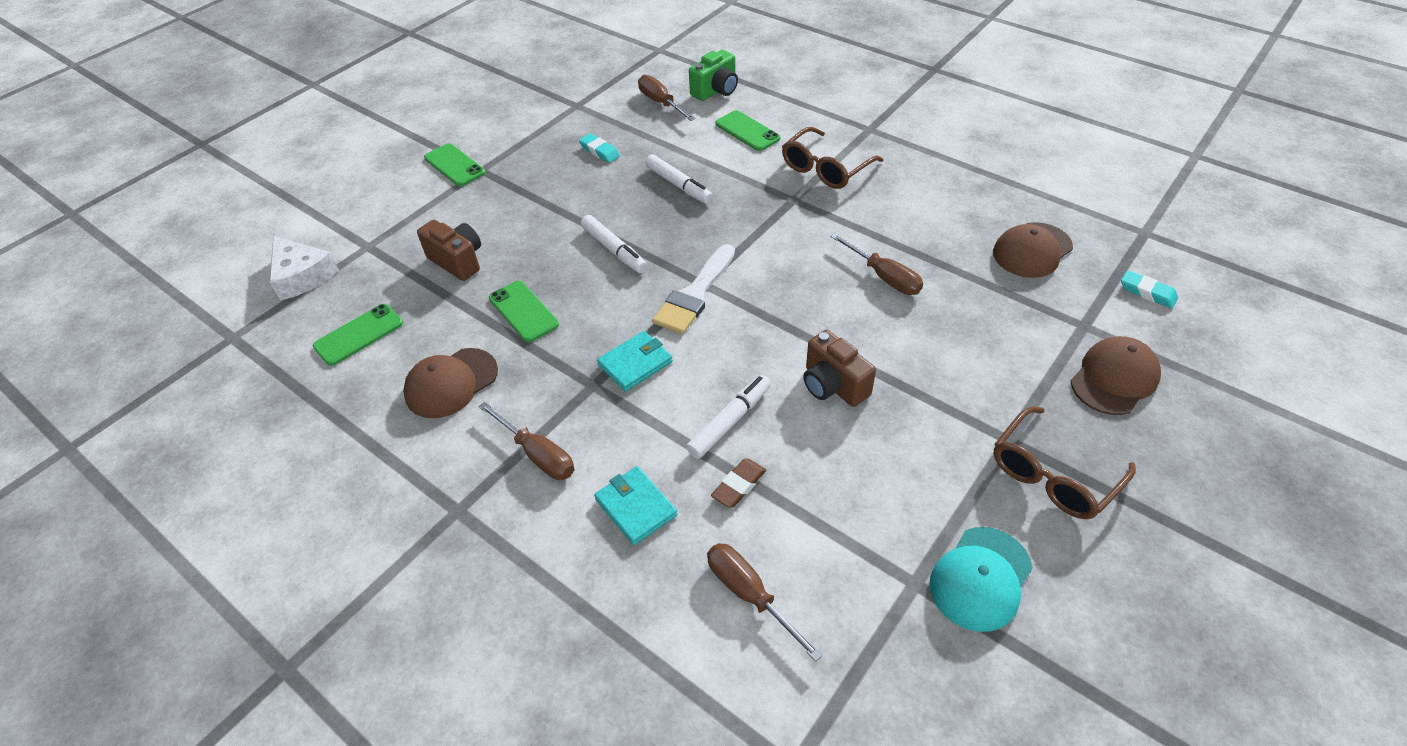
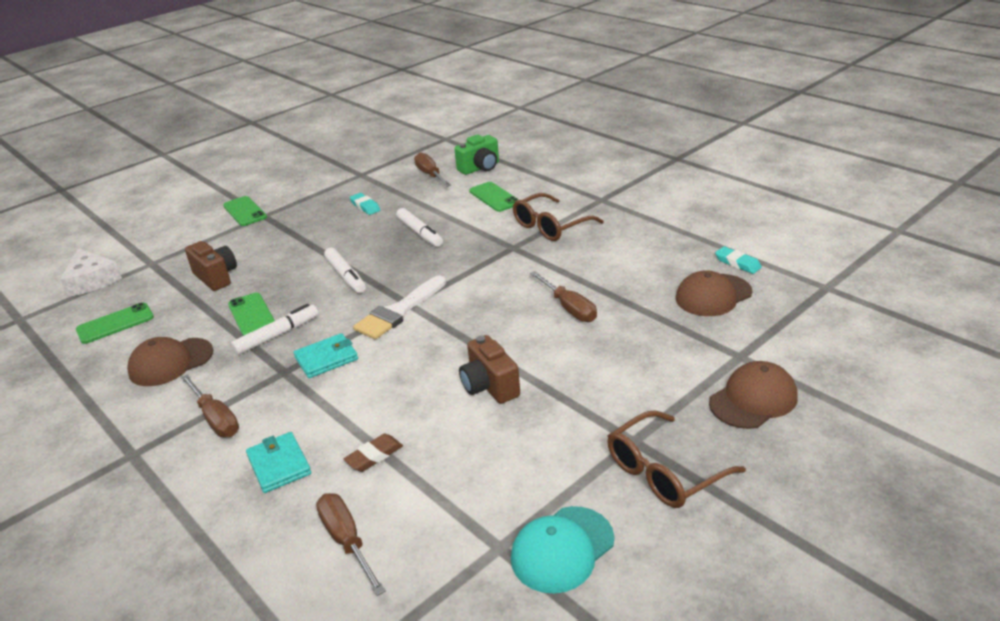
camera: 10 degrees right, 15 degrees down
(730, 421) = (387, 407): white marker -> white marker (277, 335)
(1147, 292) = (811, 334): turquoise eraser -> turquoise eraser (737, 263)

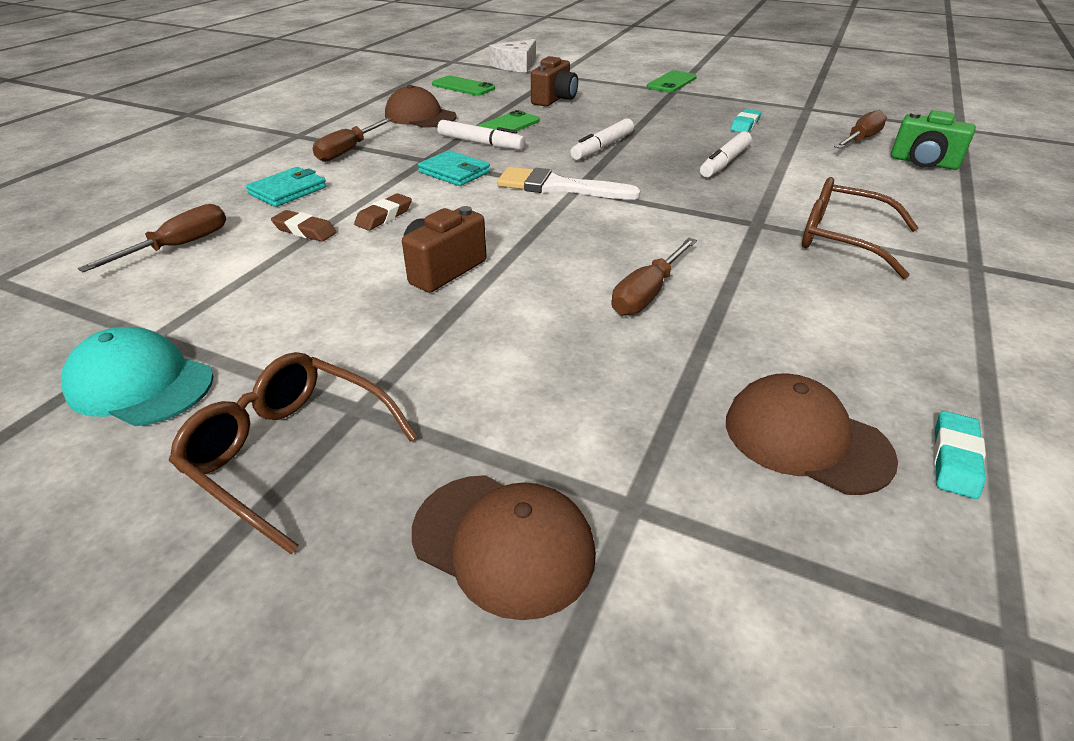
camera: 65 degrees right, 5 degrees up
(381, 407) = (384, 216): none -> brown eraser
(494, 197) = (863, 186): green phone -> none

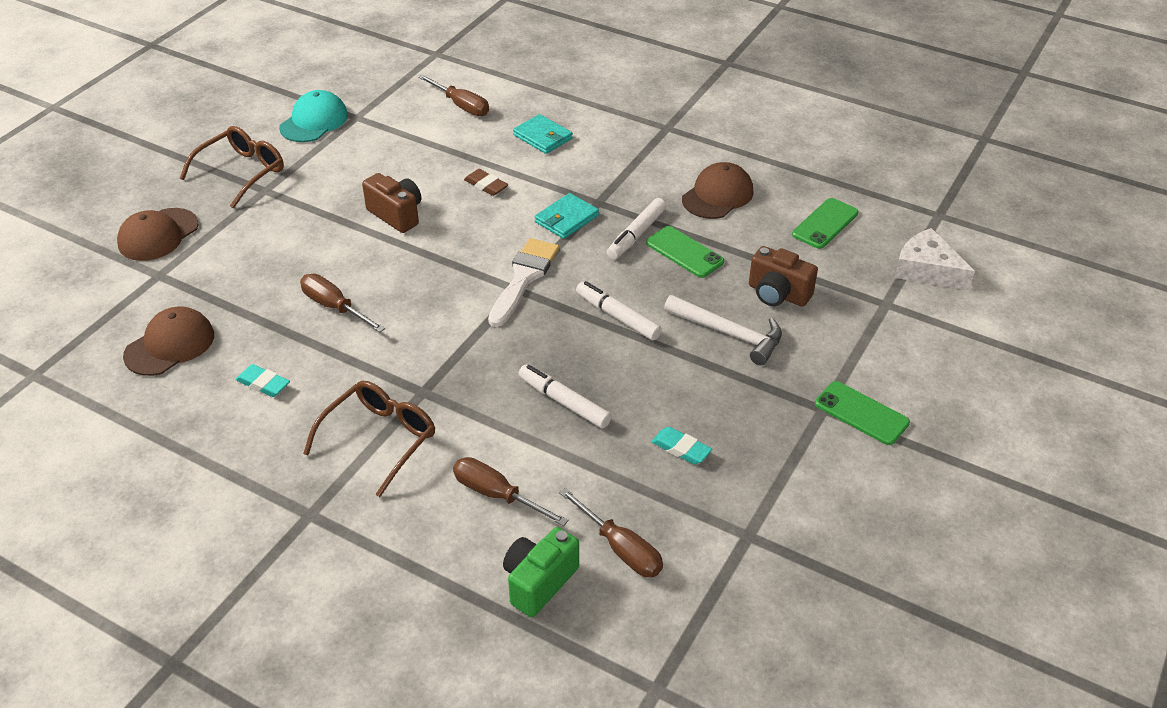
camera: 95 degrees right, 5 degrees up
(305, 230) = (471, 152): brown eraser -> none
(348, 151) = (624, 158): brown screwdriver -> brown screwdriver (497, 495)
(607, 113) = (729, 333): none -> white hammer
(955, 459) = (128, 400): turquoise eraser -> turquoise eraser (263, 384)

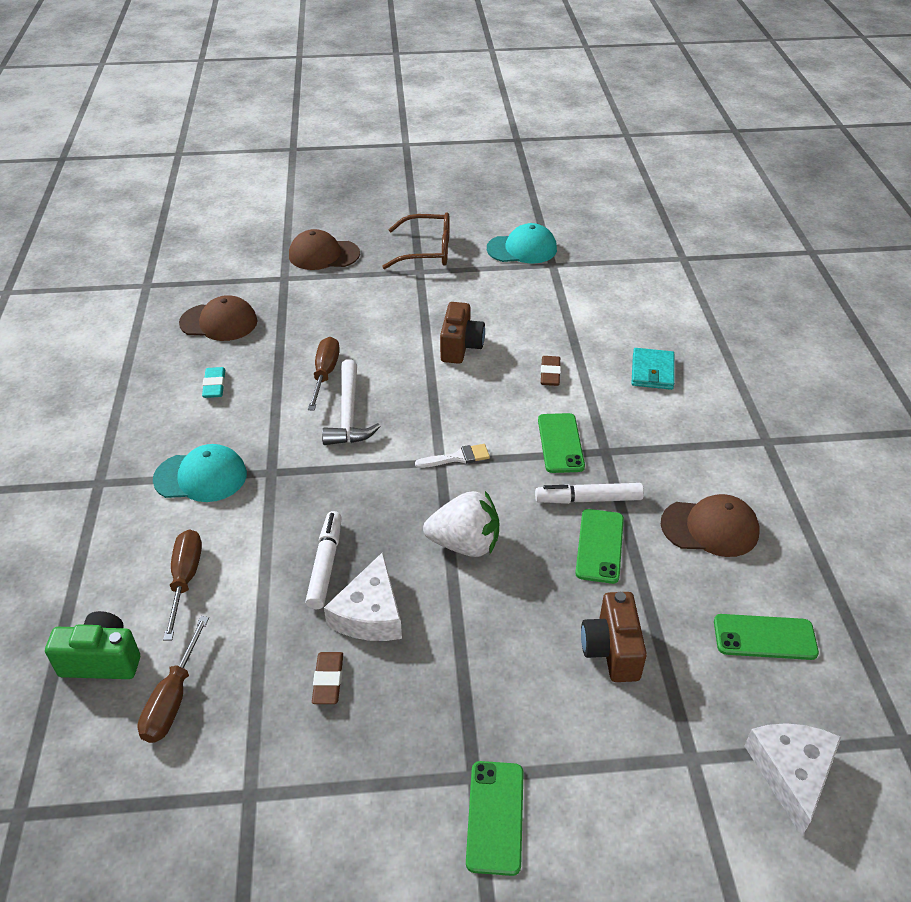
camera: 55 degrees right, 0 degrees up
(380, 439) = (201, 477): brown glasses -> turquoise cap
(461, 105) = (634, 306): brown screwdriver -> none
(524, 278) = (457, 457): white brush -> white brush, size x0.56
(566, 219) = (560, 443): turquoise wallet -> green phone
(617, 316) = (465, 544): white marker -> white strawberry
(637, 398) = (370, 613): none -> white cheese
(681, 449) = (328, 680): turquoise eraser -> brown eraser
(729, 333) = (516, 638): white hammer -> white hammer (349, 413)

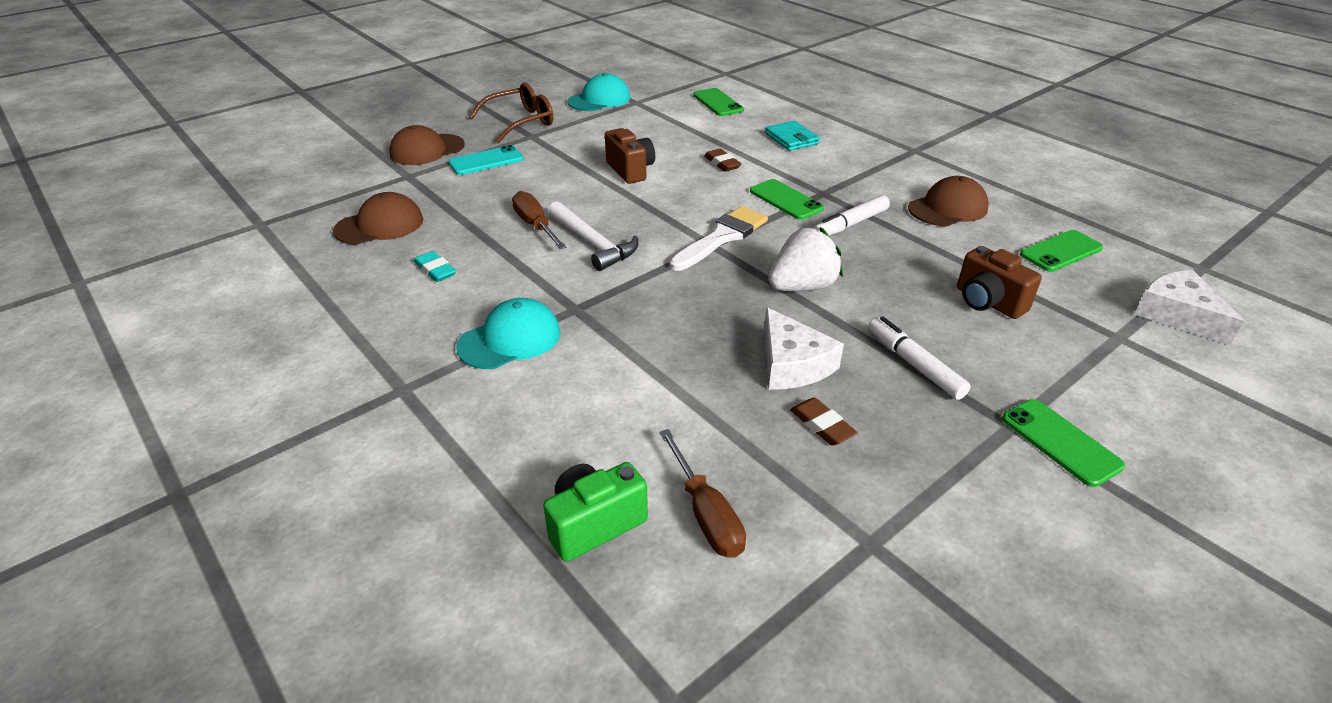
camera: 35 degrees left, 5 degrees down
(185, 579) = (596, 420): brown screwdriver -> none
(325, 565) = (711, 349): white marker -> white marker (914, 364)
(356, 286) = (486, 161): none -> turquoise phone
(457, 457) = (722, 237): white brush -> white brush, size x1.79
(599, 546) = (895, 247): green phone -> green phone (718, 103)

